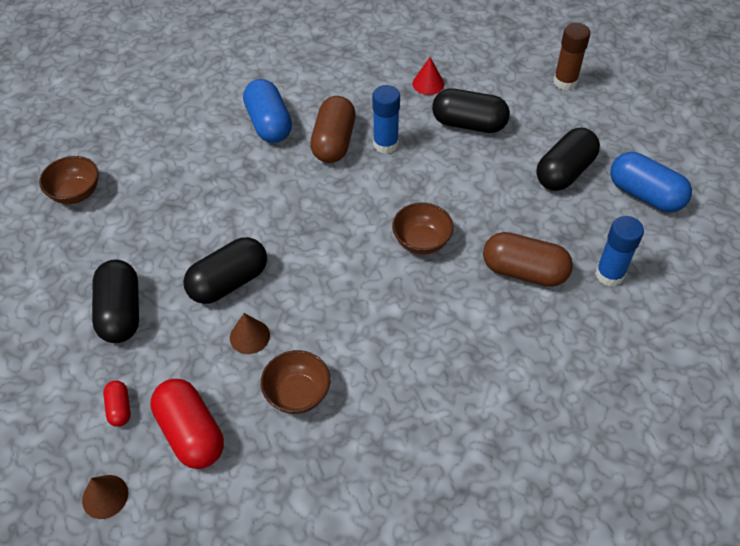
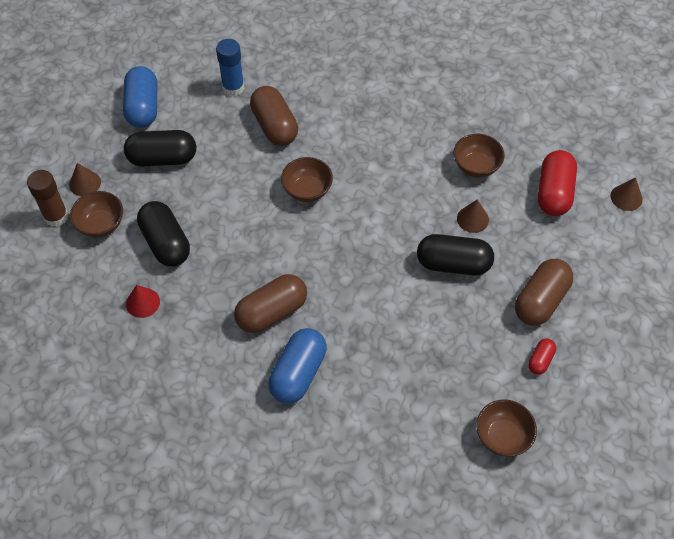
camera: 135 degrees left, 5 degrees up
(119, 408) = (585, 238): red capsule -> red capsule (540, 360)
(121, 312) = (540, 301): black capsule -> brown capsule
(385, 144) = (240, 278): blue glue stick -> none
(529, 100) = (101, 225): none -> brown bowl
(585, 113) = (85, 183): none -> brown cone

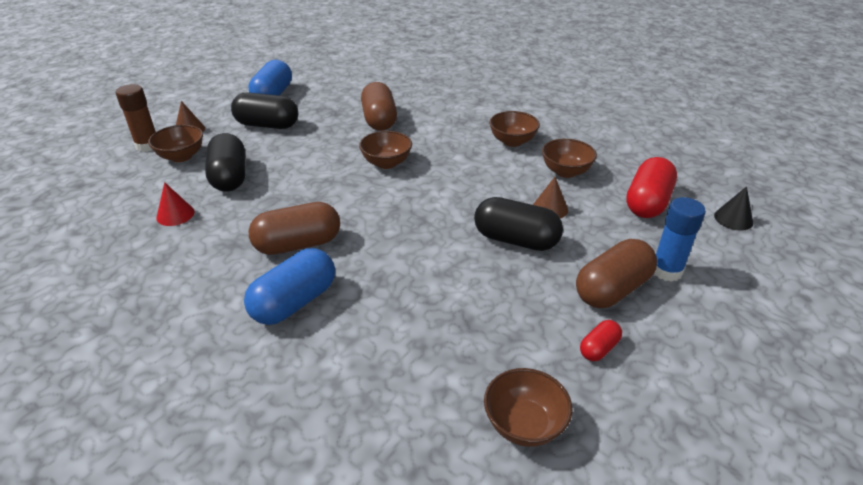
camera: 15 degrees right, 20 degrees down
(233, 88) = (356, 94): blue glue stick -> blue glue stick (666, 271)
(416, 132) = (512, 141): none -> brown bowl
(626, 197) = (733, 219): brown cone -> black cone

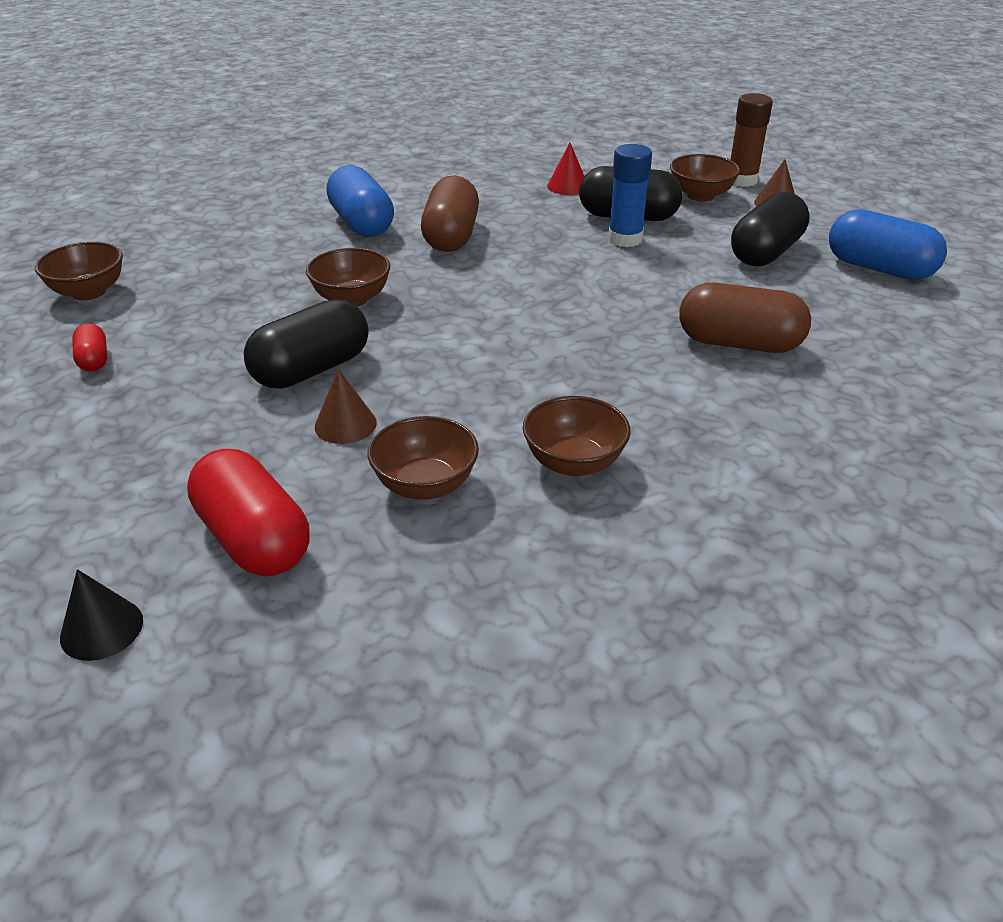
camera: 115 degrees right, 0 degrees up
(386, 163) = (587, 320): brown bowl -> brown bowl (351, 299)
(612, 290) = (145, 407): brown capsule -> none
(666, 271) = (112, 469): blue glue stick -> blue glue stick (625, 239)

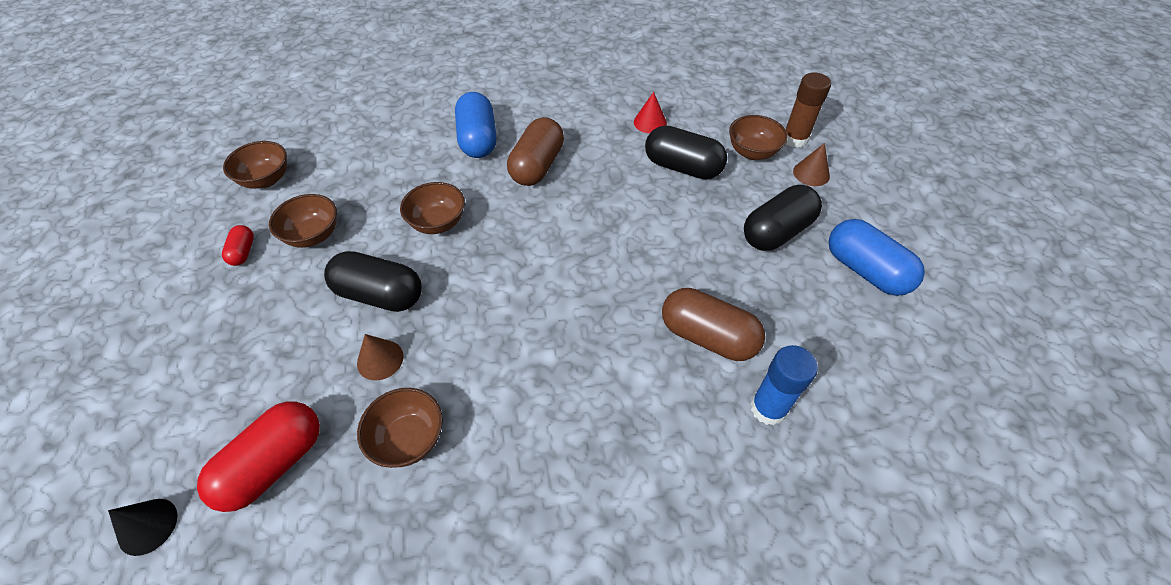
camera: 15 degrees right, 15 degrees up
(254, 539) = (274, 464): red capsule -> red capsule turned 60 degrees clockwise
(311, 369) = (380, 294): black capsule -> black capsule turned 45 degrees clockwise
(574, 462) = (523, 442): brown bowl -> brown bowl (313, 235)
(625, 239) = (669, 194): blue glue stick -> blue glue stick (768, 408)

